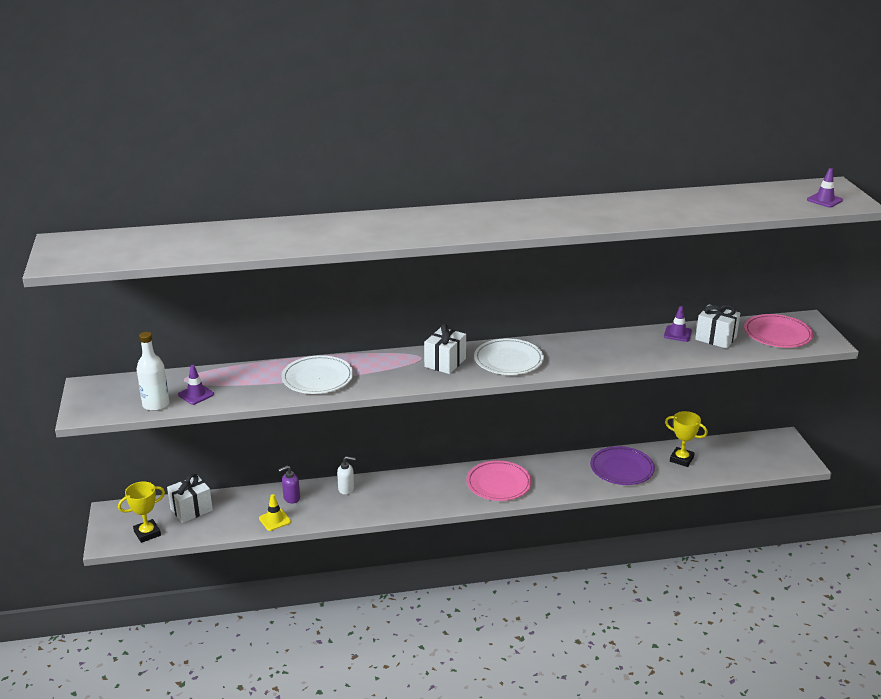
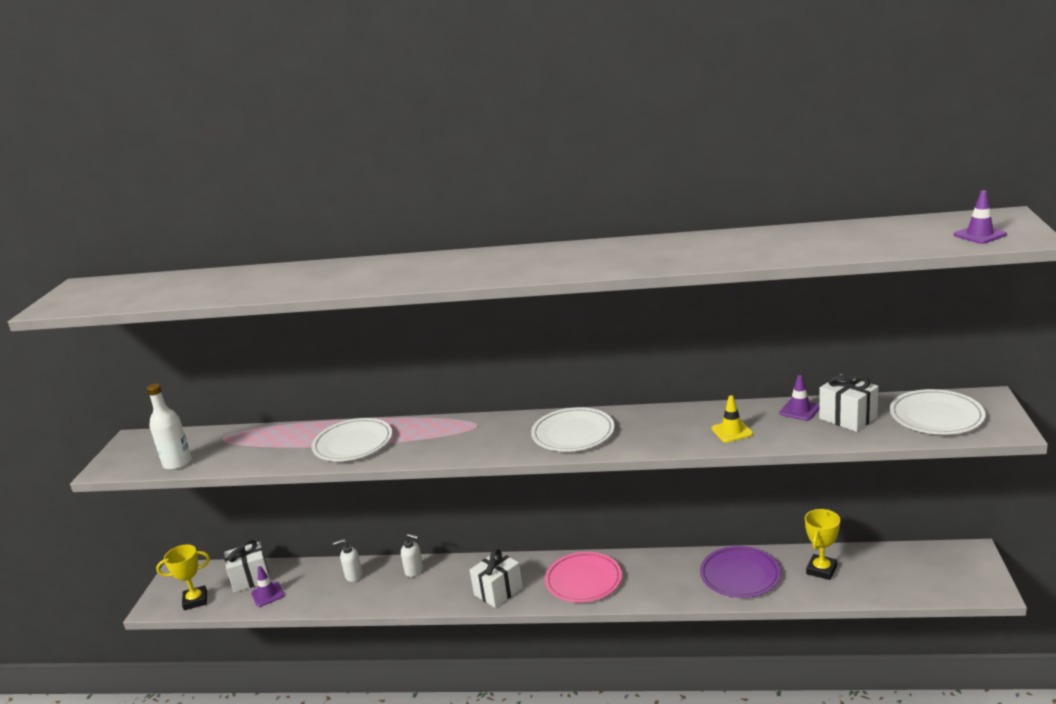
camera: 20 degrees right, 5 degrees down
(196, 394) = (222, 454): purple traffic cone -> purple traffic cone (267, 594)
(274, 520) = (324, 599): yellow traffic cone -> yellow traffic cone (732, 431)
(291, 498) = (353, 575): purple soap dispenser -> white soap dispenser
(445, 362) = (499, 433): white gift -> white gift (498, 591)
(681, 459) = (821, 570): yellow trophy -> yellow trophy turned 75 degrees clockwise
(777, 334) = (936, 416): pink plate -> white plate

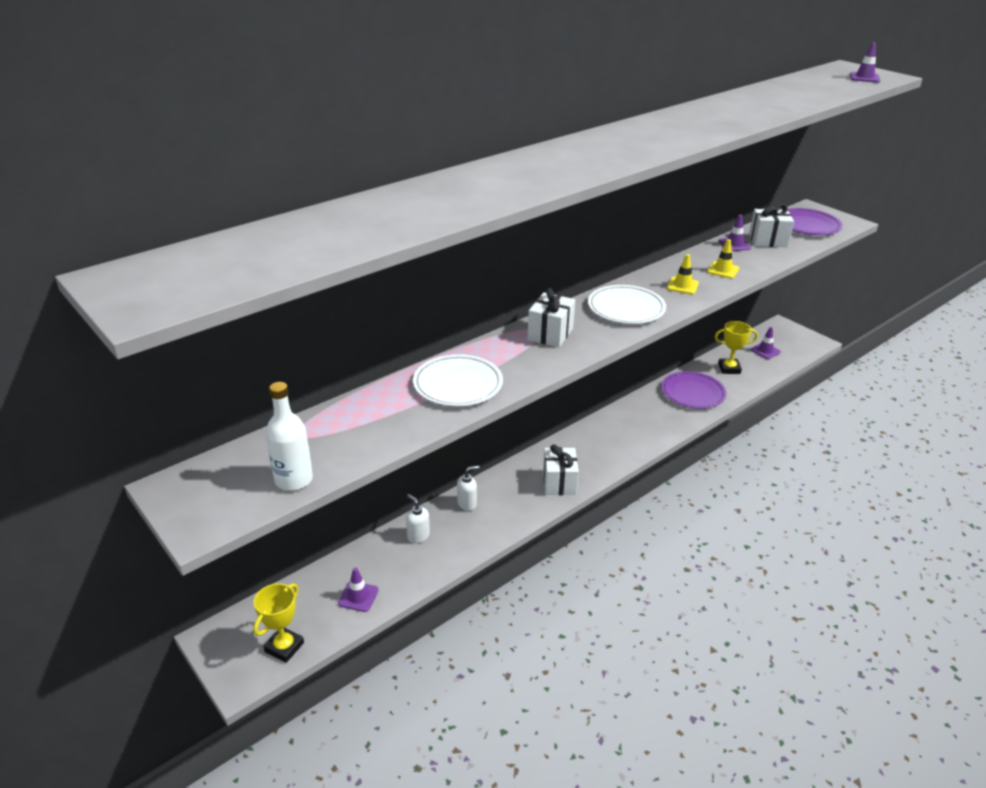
camera: 50 degrees left, 10 degrees up
(250, 578) = (314, 594): white gift -> white gift (550, 334)
(353, 575) = (418, 536): white soap dispenser -> white soap dispenser turned 105 degrees clockwise
(583, 580) = (606, 444): pink plate -> none
(661, 432) = (682, 286): none -> yellow traffic cone
(821, 570) = (729, 368): yellow trophy -> yellow trophy turned 75 degrees counterclockwise
(899, 571) = (765, 351): none -> purple traffic cone
(936, 416) = (807, 225): white plate -> purple plate

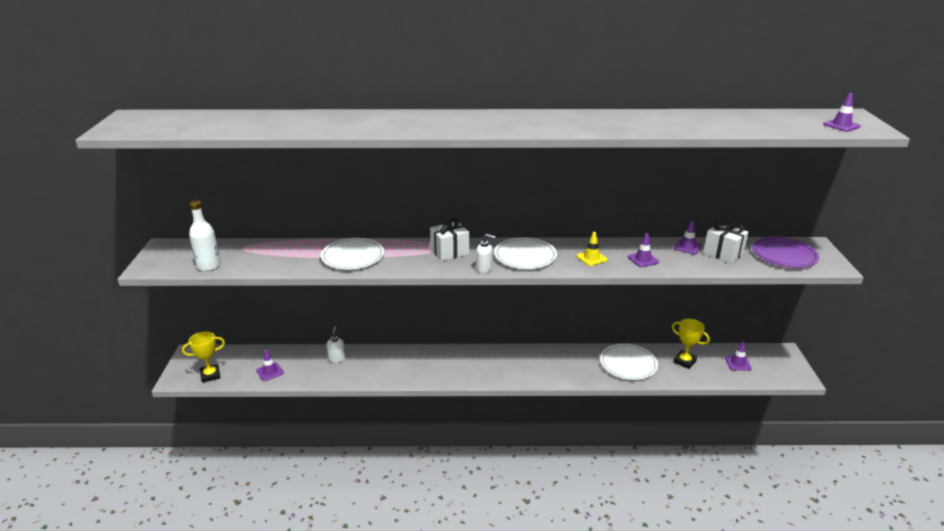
camera: 40 degrees right, 5 degrees down
(467, 503) = (384, 356): white soap dispenser -> white soap dispenser (484, 269)
(559, 483) = (452, 372): white gift -> none
(692, 393) = (628, 364): purple plate -> white plate
(723, 270) = (643, 259): yellow traffic cone -> purple traffic cone

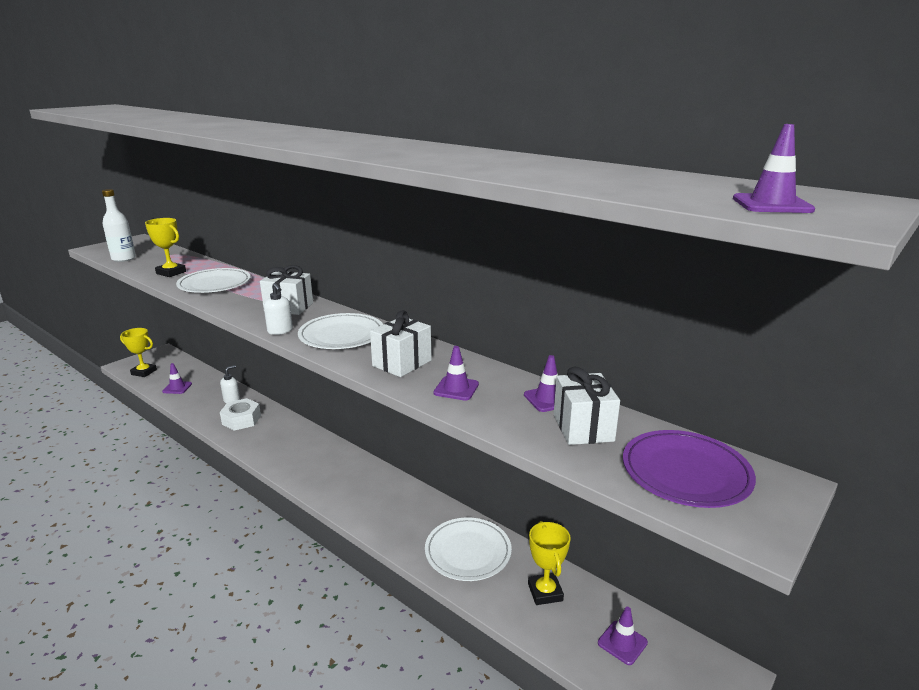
camera: 40 degrees right, 5 degrees down
(290, 261) = (171, 272): none -> yellow trophy
(371, 367) = (241, 420): none -> white nut
(591, 258) = (402, 363): yellow traffic cone -> white gift

